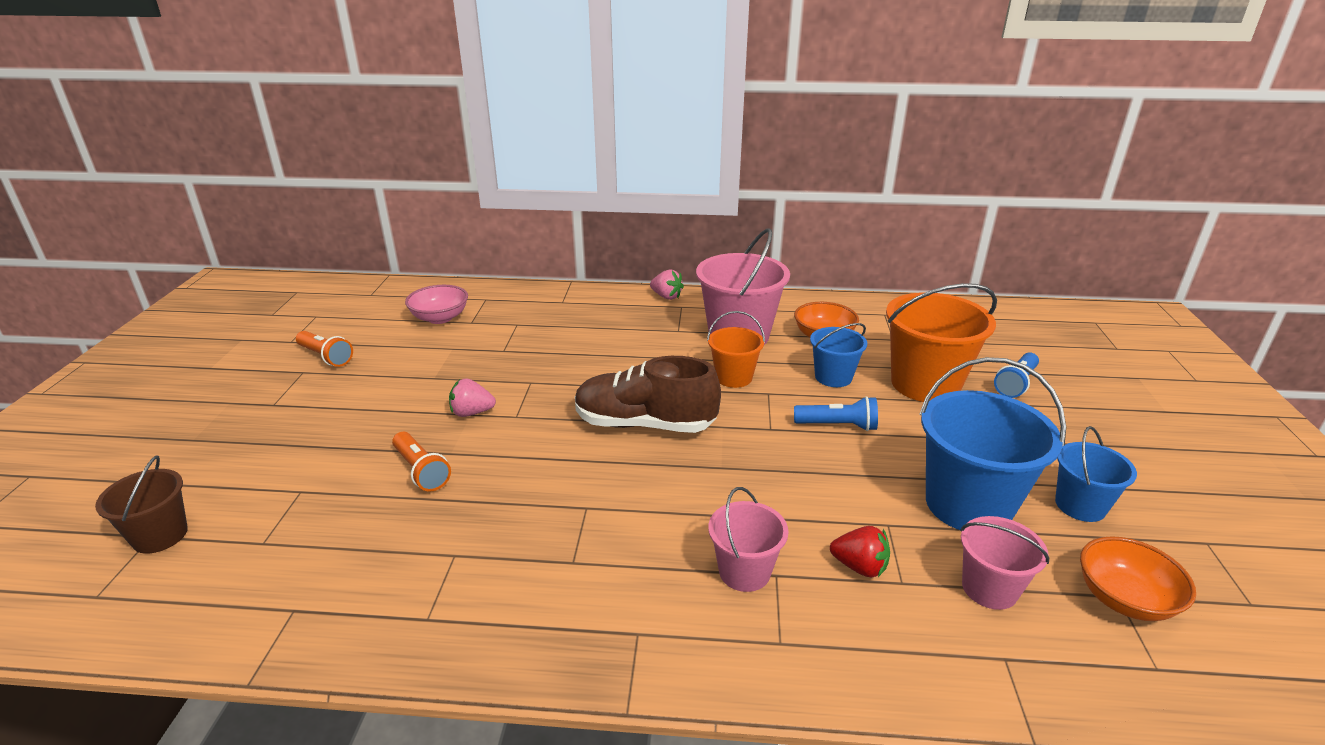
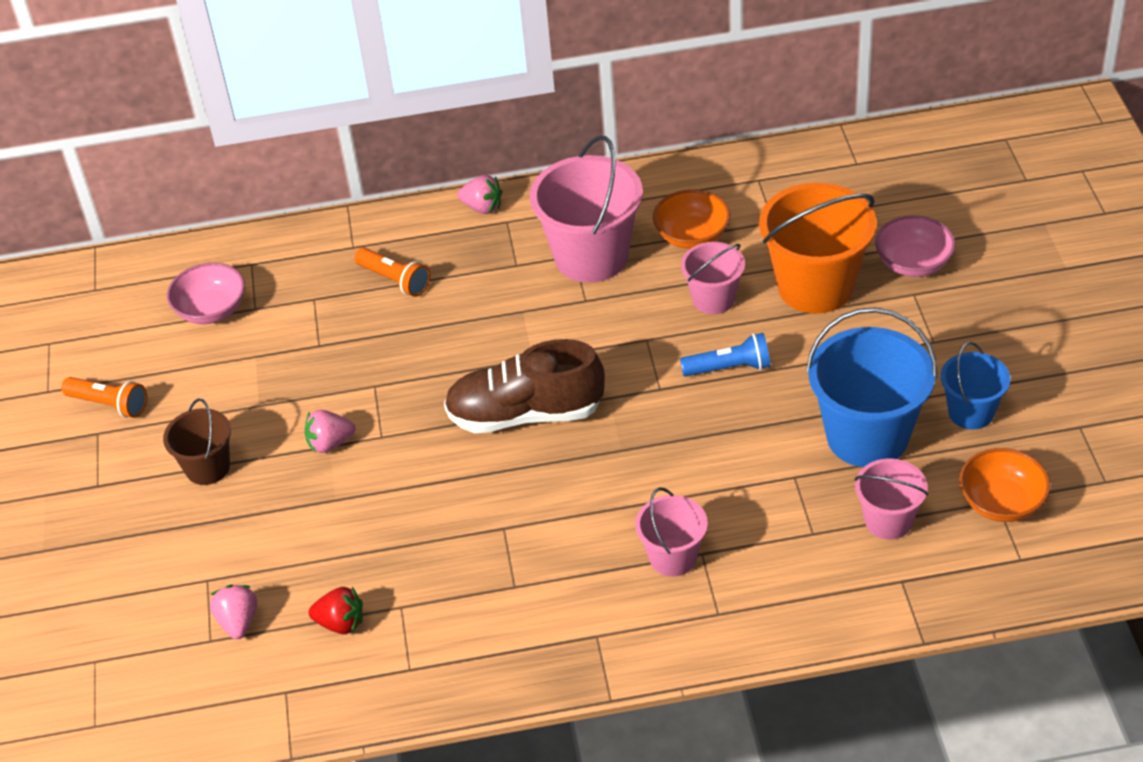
camera: 10 degrees left, 15 degrees up
(160, 535) = (103, 658): brown bucket -> brown bucket (207, 467)
(299, 532) = (238, 622): none -> pink strawberry
(421, 471) = (317, 527): orange flashlight -> orange flashlight (395, 280)
(733, 377) = (602, 325): orange bucket -> none
(833, 377) = (713, 299): blue bucket -> pink bucket
(859, 567) = (774, 527): red strawberry -> red strawberry (341, 623)
(1016, 384) = (913, 263): blue flashlight -> pink bowl

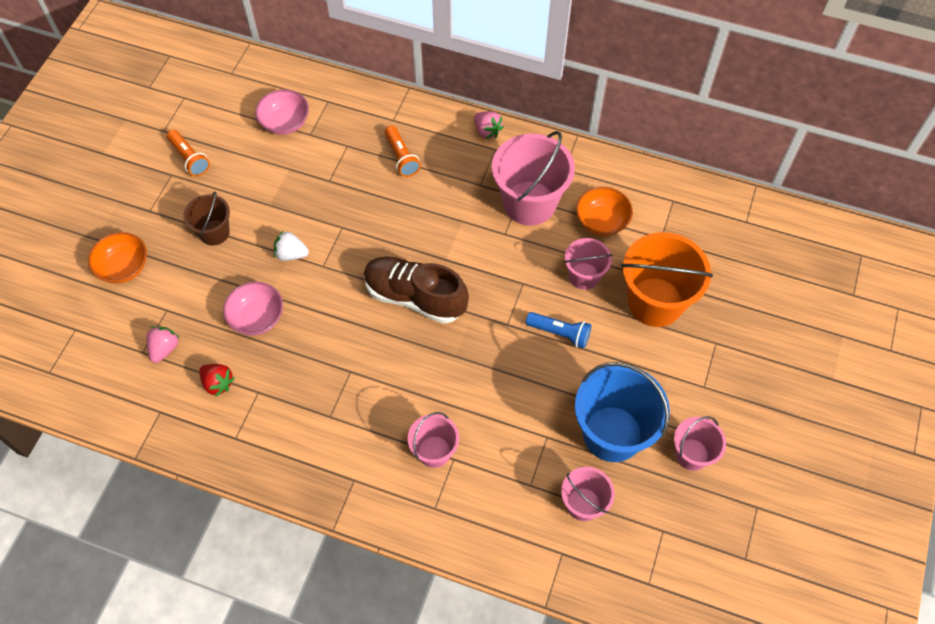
camera: 25 degrees right, 15 degrees up
(330, 443) = (291, 254): pink strawberry -> white strawberry
(913, 263) = (731, 319): pink bowl -> pink bowl (257, 317)
(971, 412) = (692, 454): blue bucket -> pink bucket
(1001, 502) = (665, 534): orange bowl -> orange bowl (124, 267)

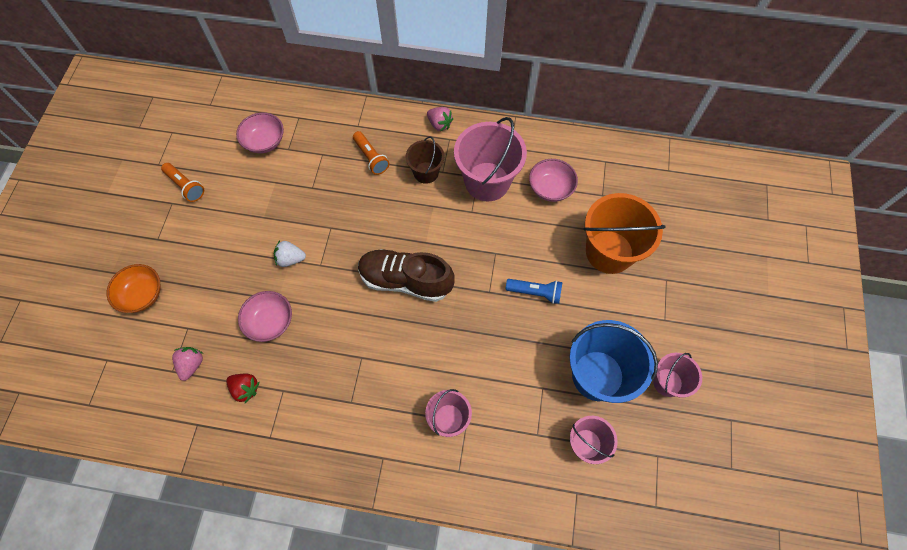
camera: 10 degrees left, 5 degrees up
(214, 232) = (219, 250): brown bucket -> brown bucket (426, 172)
(584, 276) = (545, 238): pink bucket -> none
(601, 221) = (550, 188): orange bowl -> pink bowl

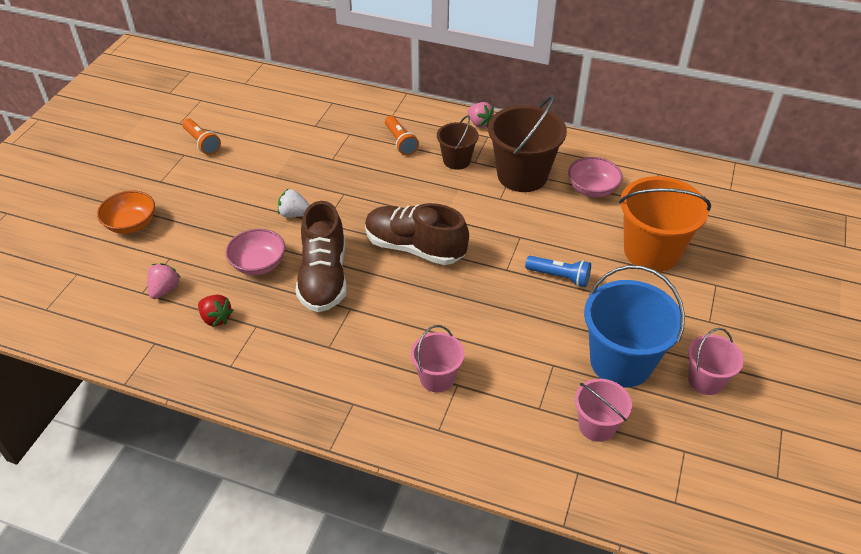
camera: 10 degrees right, 20 degrees down
(264, 142) = (292, 117): pink bowl -> none
(331, 327) = (324, 277): none -> brown shoe
(487, 181) = (522, 175): pink bucket -> brown bucket

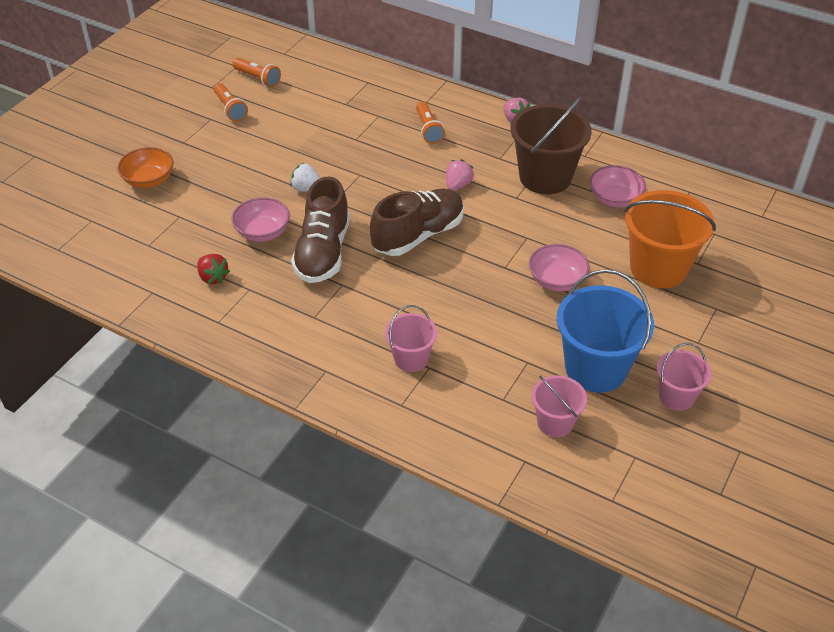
camera: 10 degrees right, 0 degrees up
(164, 289) = (170, 245): pink strawberry -> pink strawberry (458, 185)
(224, 110) = (258, 78): none -> orange flashlight
(414, 248) = (418, 235): brown shoe -> brown shoe turned 105 degrees clockwise
(456, 160) = (481, 154): brown bucket -> none
(559, 276) = (557, 280): blue flashlight -> pink bowl

